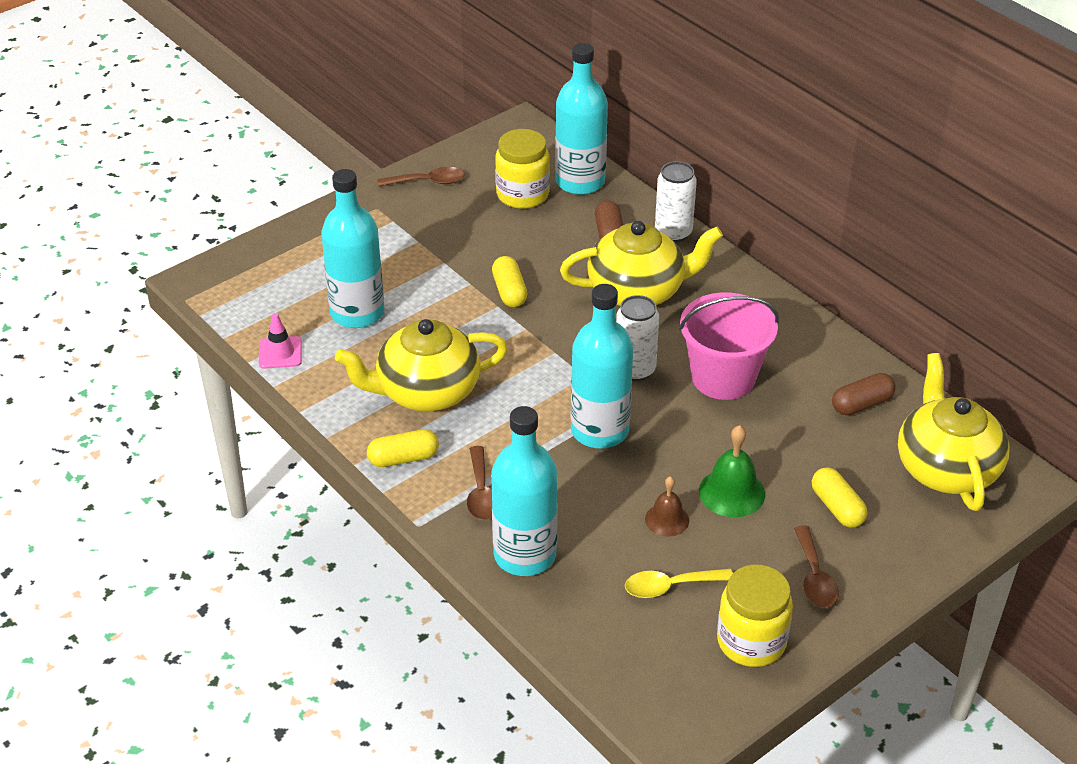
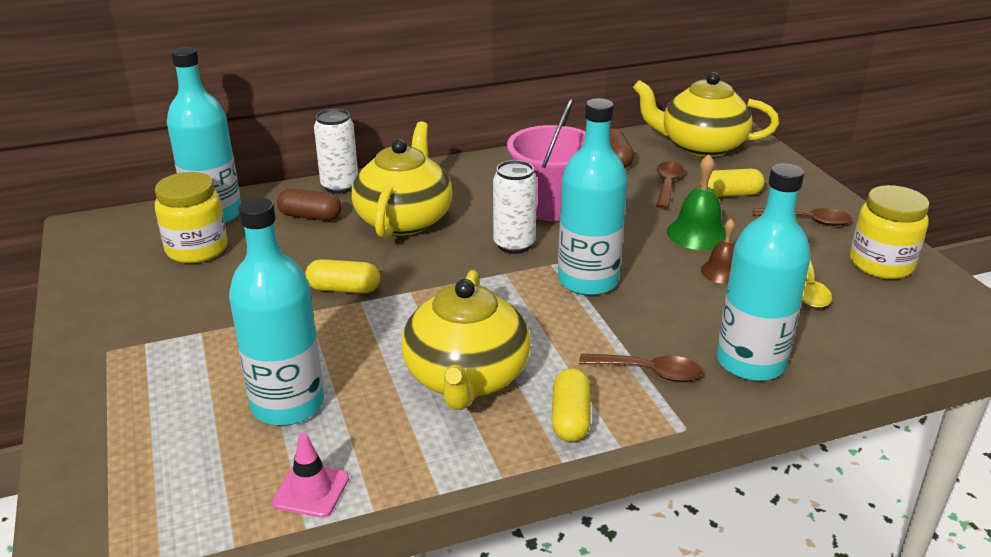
camera: 70 degrees left, 10 degrees down
(428, 182) = (103, 304): brown spoon -> brown spoon (667, 185)

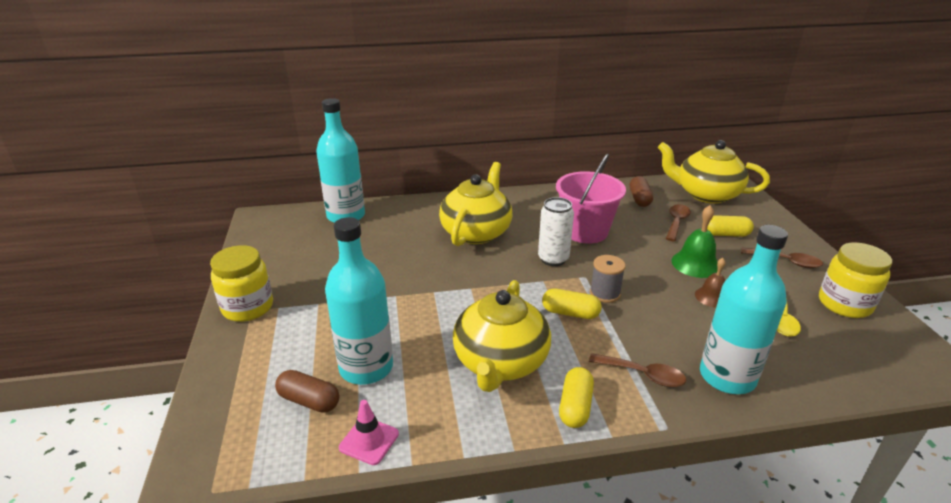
camera: 10 degrees right, 0 degrees up
(197, 249) = (329, 241): yellow jar -> yellow jar (248, 307)
(310, 216) = (411, 223): brown capsule -> brown capsule (309, 401)
(340, 186) = (435, 203): white can -> none
(344, 289) = (423, 281): yellow capsule -> yellow capsule (570, 313)
(587, 281) = (605, 293): turquoise bottle -> grey spool

